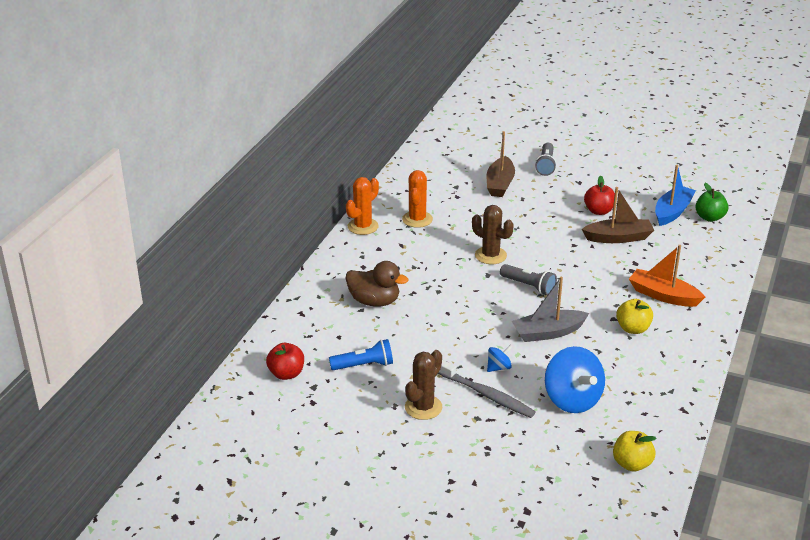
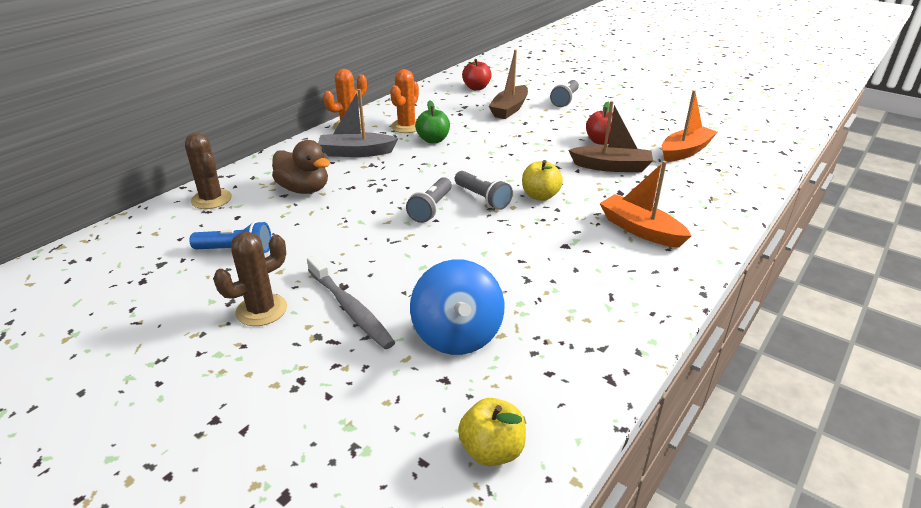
camera: 15 degrees right, 0 degrees up
(286, 374) = (145, 245): red apple -> red apple (476, 88)
(490, 255) = (459, 165): brown cactus -> brown cactus (211, 199)
(493, 303) = (431, 208): none -> grey flashlight
(499, 367) = (389, 278): blue spinning top -> none
(548, 332) = (475, 249): grey boat -> grey boat (356, 152)
(633, 329) = (584, 260): yellow apple -> yellow apple (540, 196)
(672, 212) = (685, 151): blue boat -> orange boat
(709, 217) = (727, 161): green apple -> green apple (433, 140)

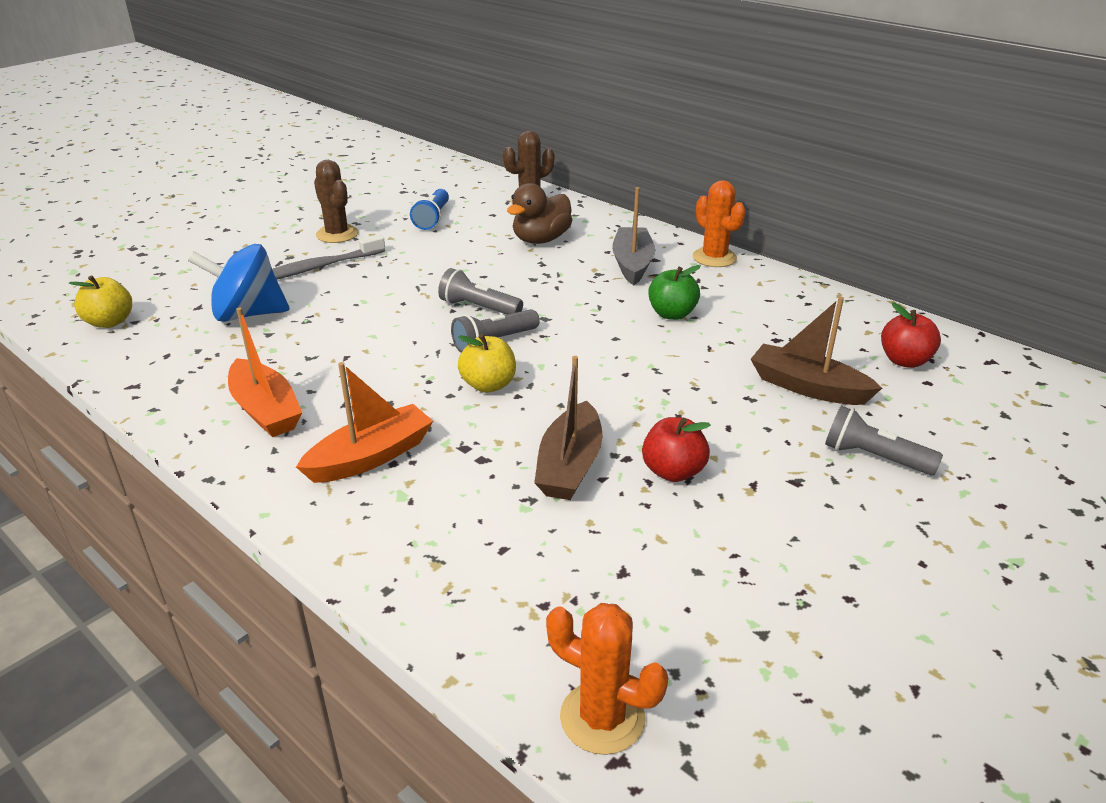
camera: 95 degrees right, 0 degrees up
(406, 127) = (717, 296): orange cactus -> orange cactus (602, 718)
(685, 151) = (627, 576): orange boat -> orange boat (265, 410)

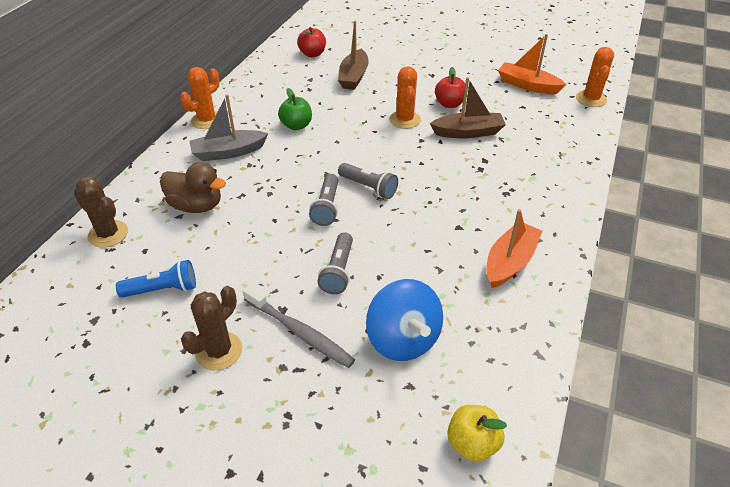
camera: 110 degrees left, 10 degrees up
(370, 457) = (514, 199): orange boat -> orange boat (527, 85)
(488, 385) = (418, 176): yellow apple -> none
(643, 408) = (405, 120): none -> orange cactus
(873, 457) = (401, 59): grey flashlight -> grey flashlight (338, 271)

